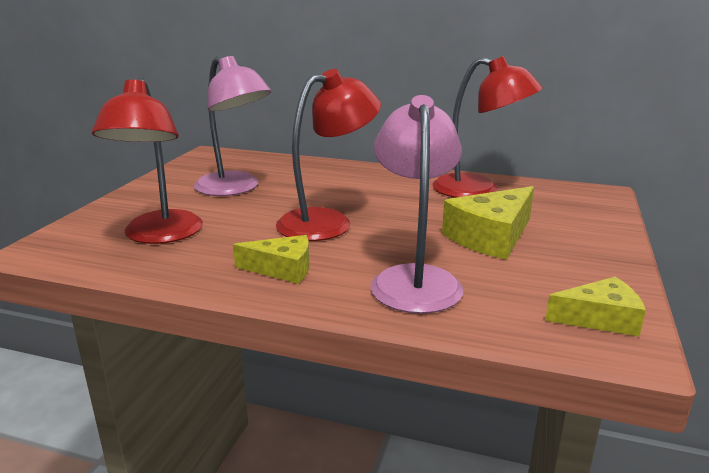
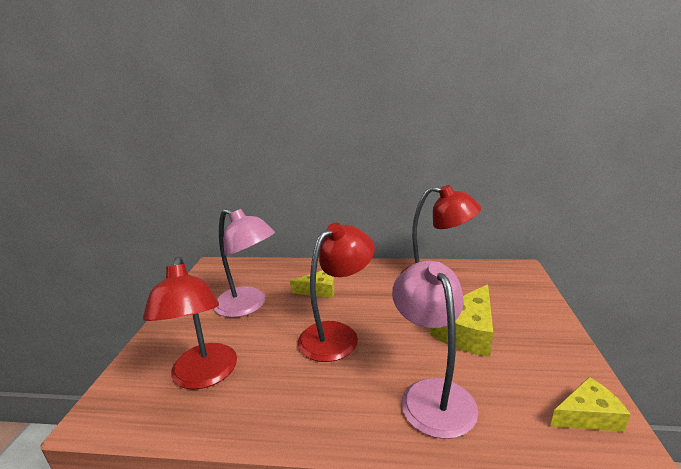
camera: 10 degrees left, 0 degrees up
(282, 269) = (322, 401): yellow cheese -> yellow cheese (319, 290)

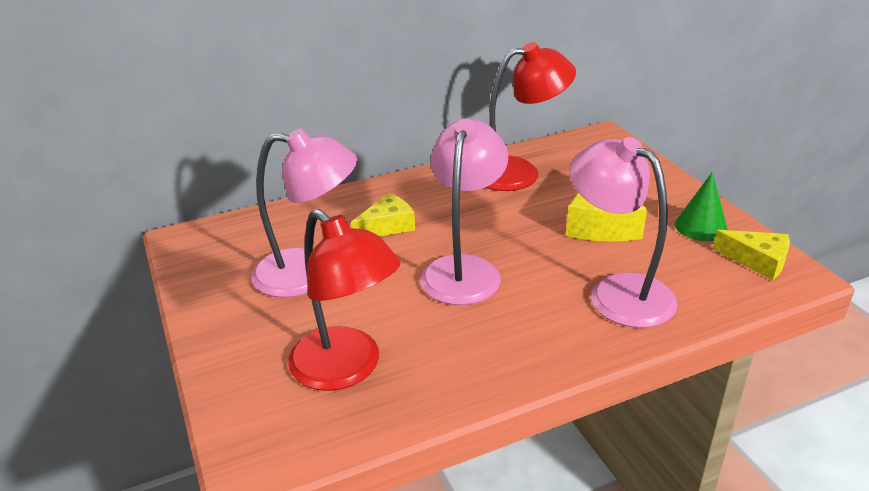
camera: 30 degrees left, 10 degrees up
(337, 334) = (464, 269): red lamp -> pink lamp
(552, 364) = (701, 226): none -> green cone
(587, 415) = (757, 261): yellow cheese -> yellow cheese turned 75 degrees clockwise

